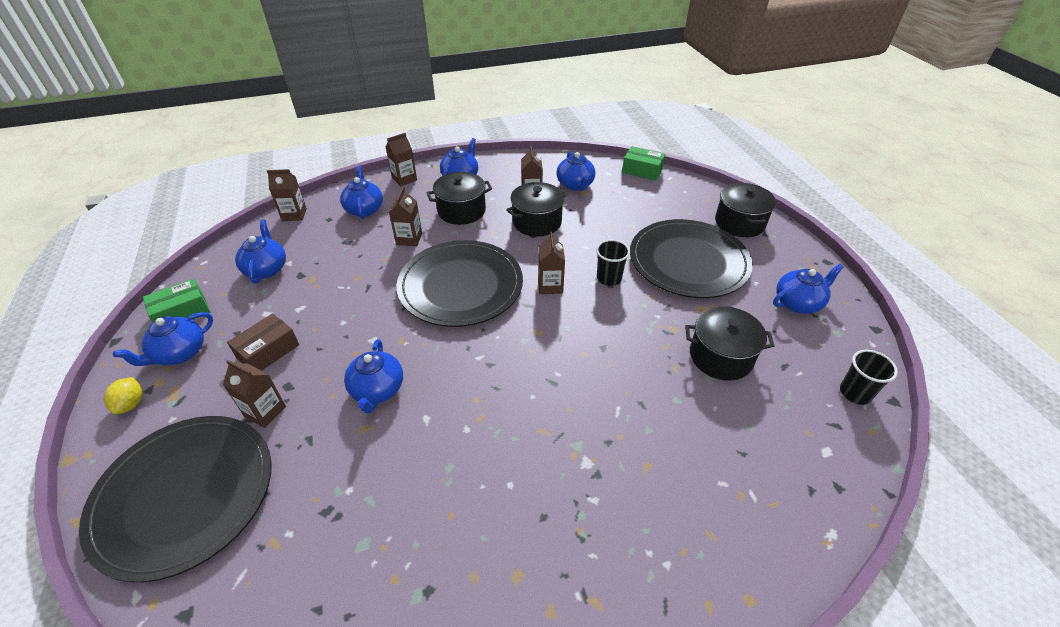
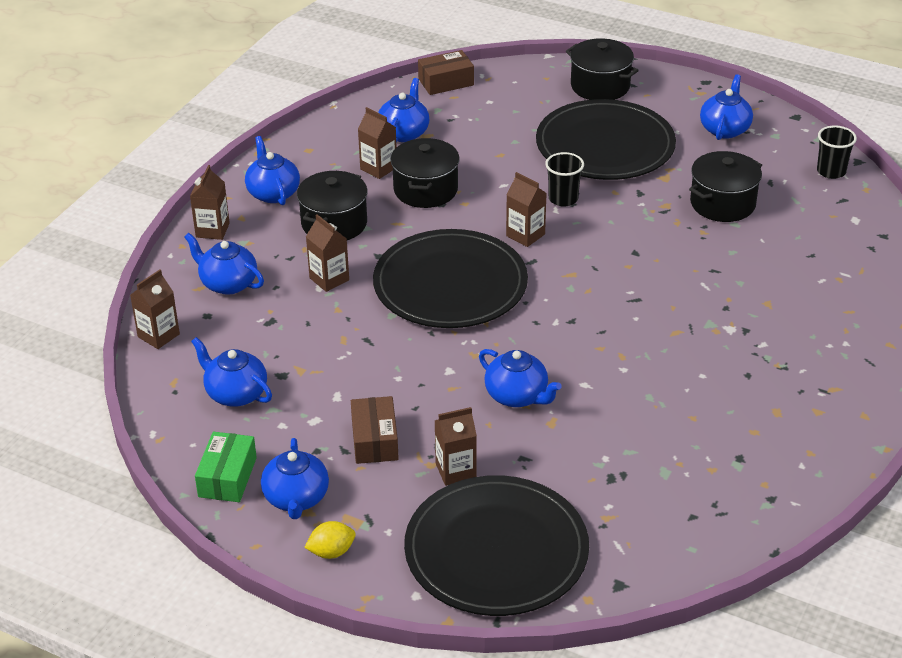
camera: 45 degrees left, 5 degrees down
(131, 404) = (331, 552): yellow lemon -> yellow lemon turned 60 degrees counterclockwise
(575, 185) = (404, 133): blue teapot -> blue teapot turned 105 degrees counterclockwise
(642, 171) = (446, 82): green box -> brown box

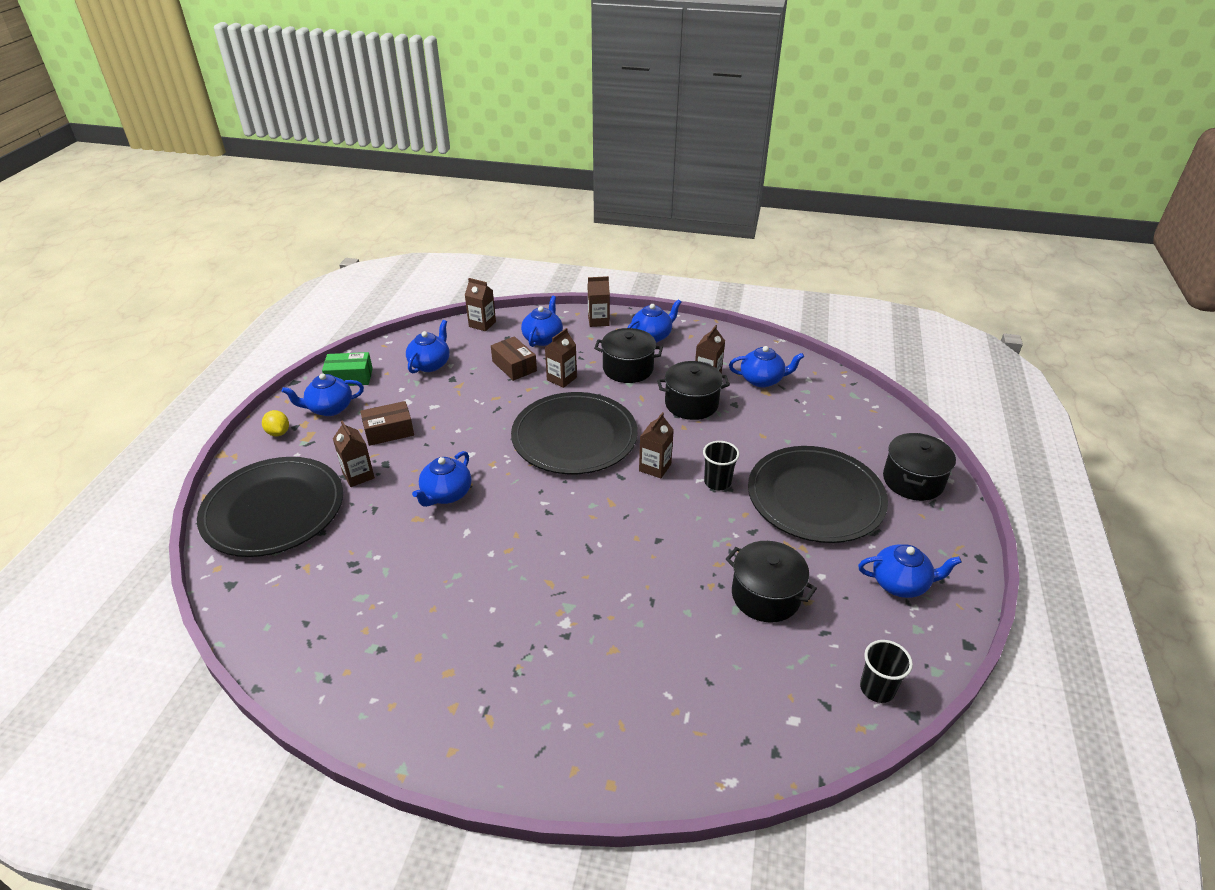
camera: 75 degrees right, 0 degrees up
(446, 82) = (850, 388): brown box -> brown box (514, 366)

